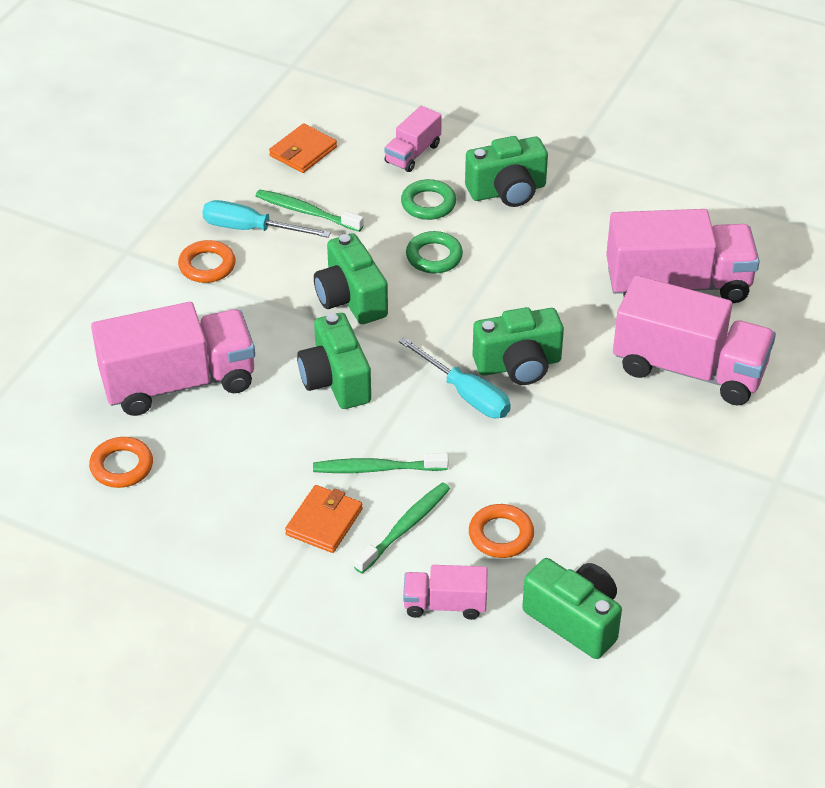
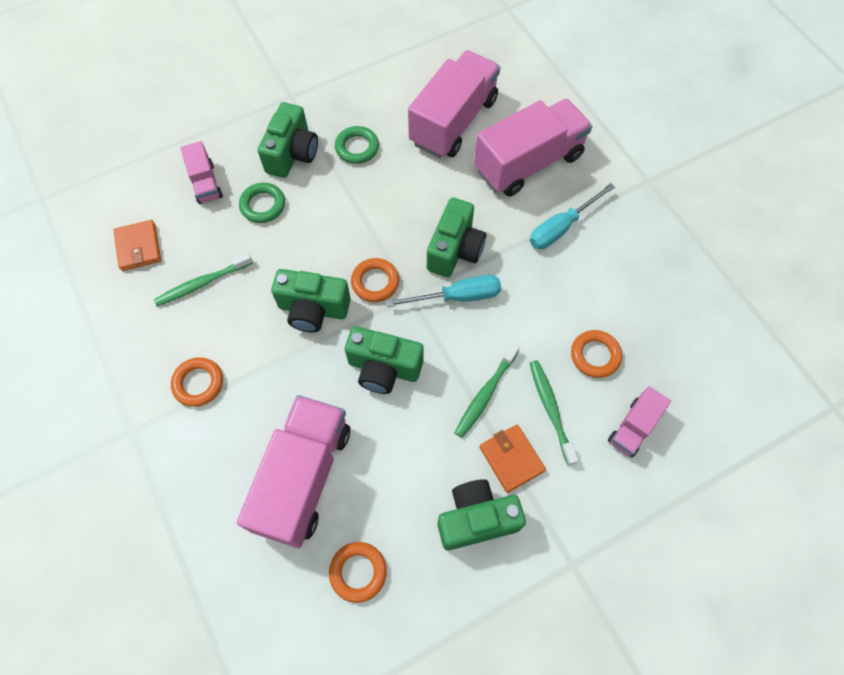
camera: 55 degrees left, 20 degrees up
(251, 229) = (187, 330): turquoise screwdriver -> turquoise screwdriver (561, 227)
(422, 326) = (375, 282): none -> orange ring
(434, 256) = (316, 234): green ring -> green ring (357, 147)
(574, 620) = (691, 359): green camera -> green camera (476, 519)

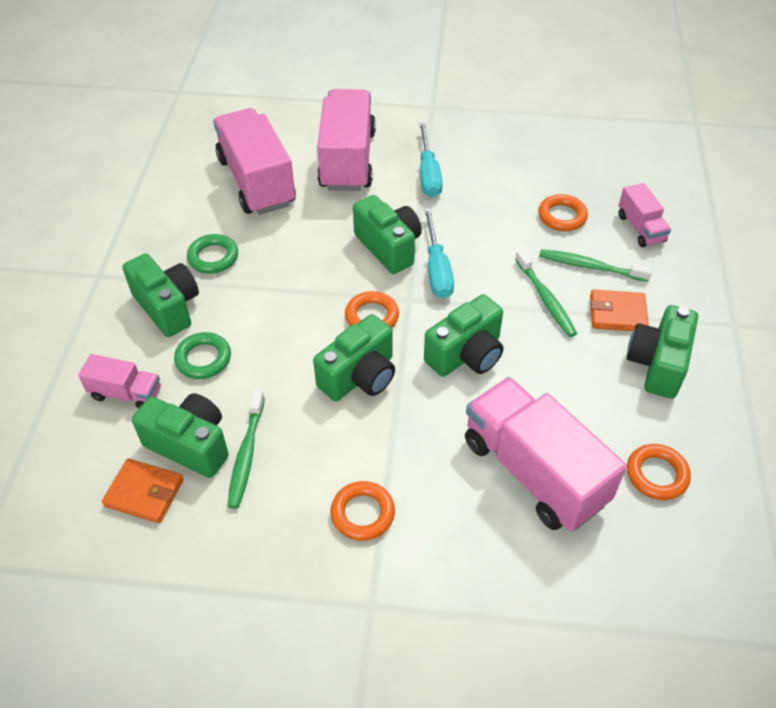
camera: 55 degrees left, 15 degrees down
(189, 247) = (190, 445): none -> green camera
(457, 297) = (437, 269): turquoise screwdriver -> turquoise screwdriver turned 150 degrees clockwise

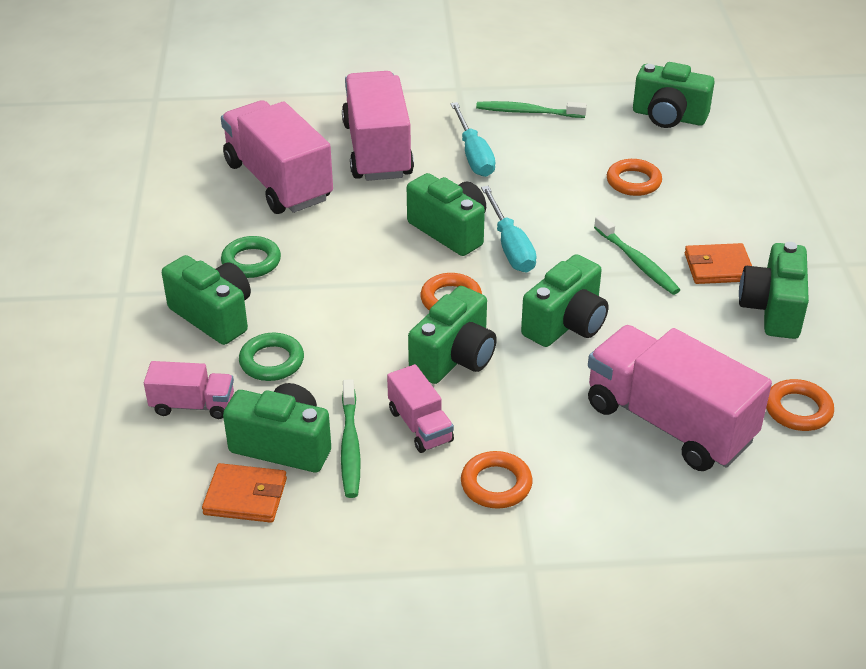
camera: 10 degrees left, 10 degrees down
(590, 266) = (677, 226): green toothbrush -> green toothbrush (527, 112)
(609, 154) = (668, 117): none -> green camera
(640, 228) = (721, 185): pink truck -> pink truck (420, 426)

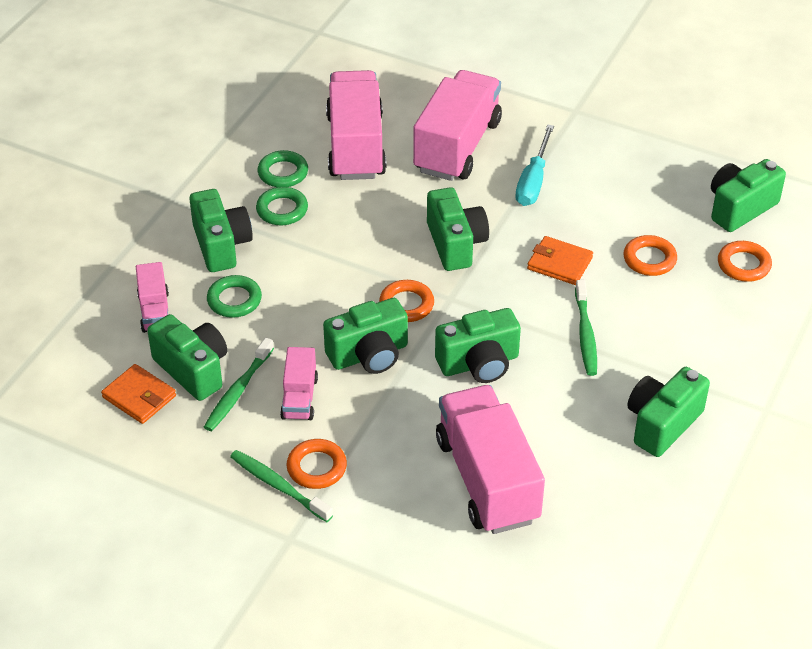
camera: 30 degrees right, 5 degrees up
(193, 405) = (155, 311): pink truck -> pink truck turned 45 degrees clockwise
(224, 229) = (283, 173): none -> green ring
(510, 246) = (492, 277): turquoise screwdriver -> none
(527, 112) = (615, 156): green toothbrush -> green toothbrush (278, 486)
(668, 117) = (740, 208): green camera -> green camera turned 90 degrees clockwise
(718, 267) = (650, 367): orange wallet -> orange wallet (559, 263)
(798, 410) = (601, 516): orange ring -> orange ring (743, 265)

